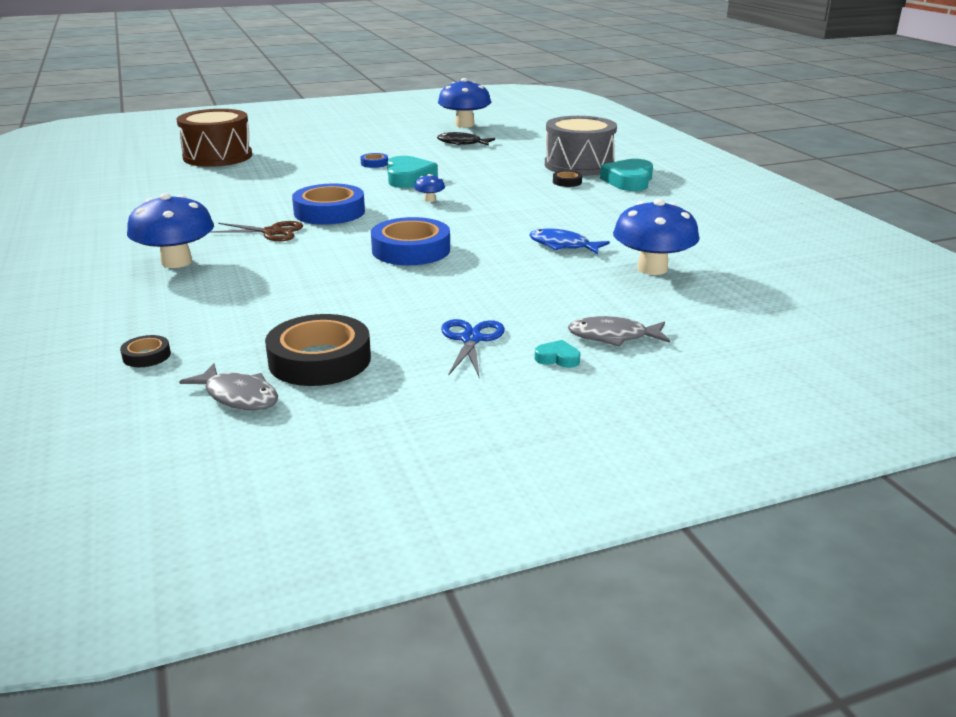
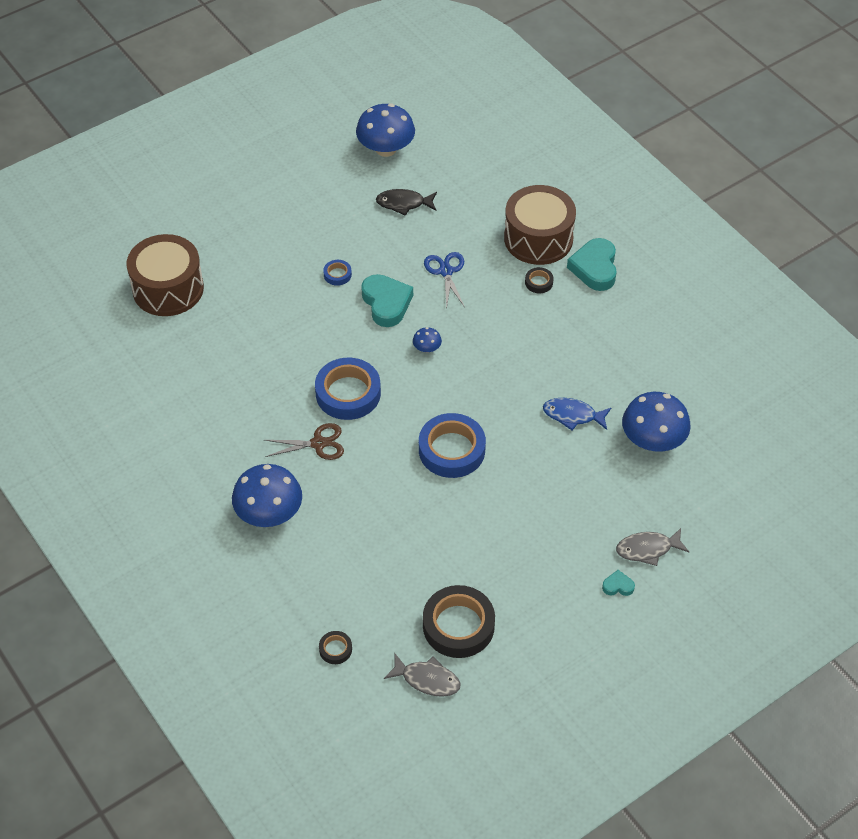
camera: 15 degrees left, 25 degrees up
(471, 339) = (551, 575): blue scissors -> blue scissors (446, 271)
(579, 165) = (538, 238): grey drum -> brown drum

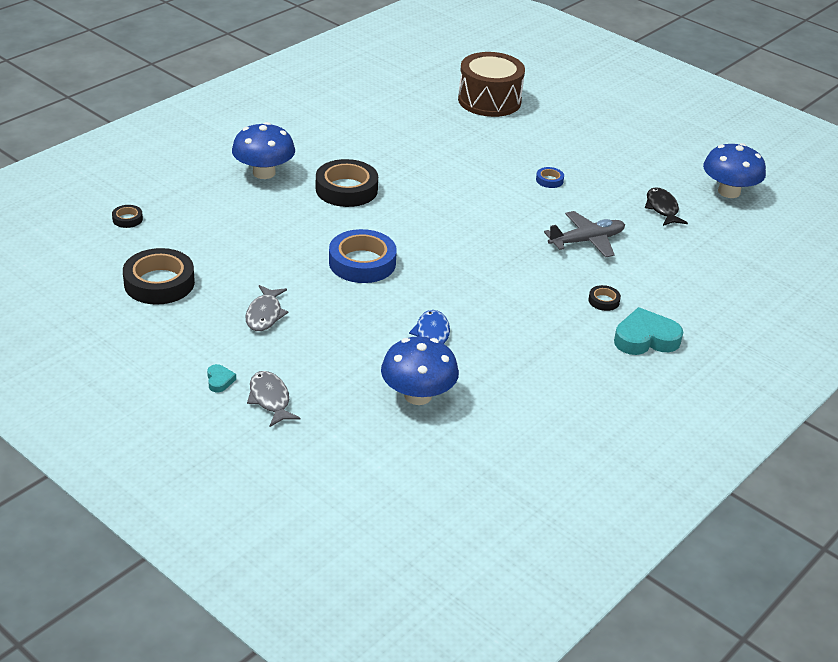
camera: 75 degrees right, 15 degrees down
(318, 443) = (346, 189): brown scissors -> black tape
(348, 393) = (409, 199): blue tape -> none
(386, 303) = (528, 210): turquoise heart -> none
(427, 348) = (482, 238): blue mushroom -> none
(427, 679) = (99, 270): grey fish -> grey fish (265, 314)
(446, 271) = (587, 241): blue scissors -> grey plane
(538, 238) = (666, 296): brown drum -> none

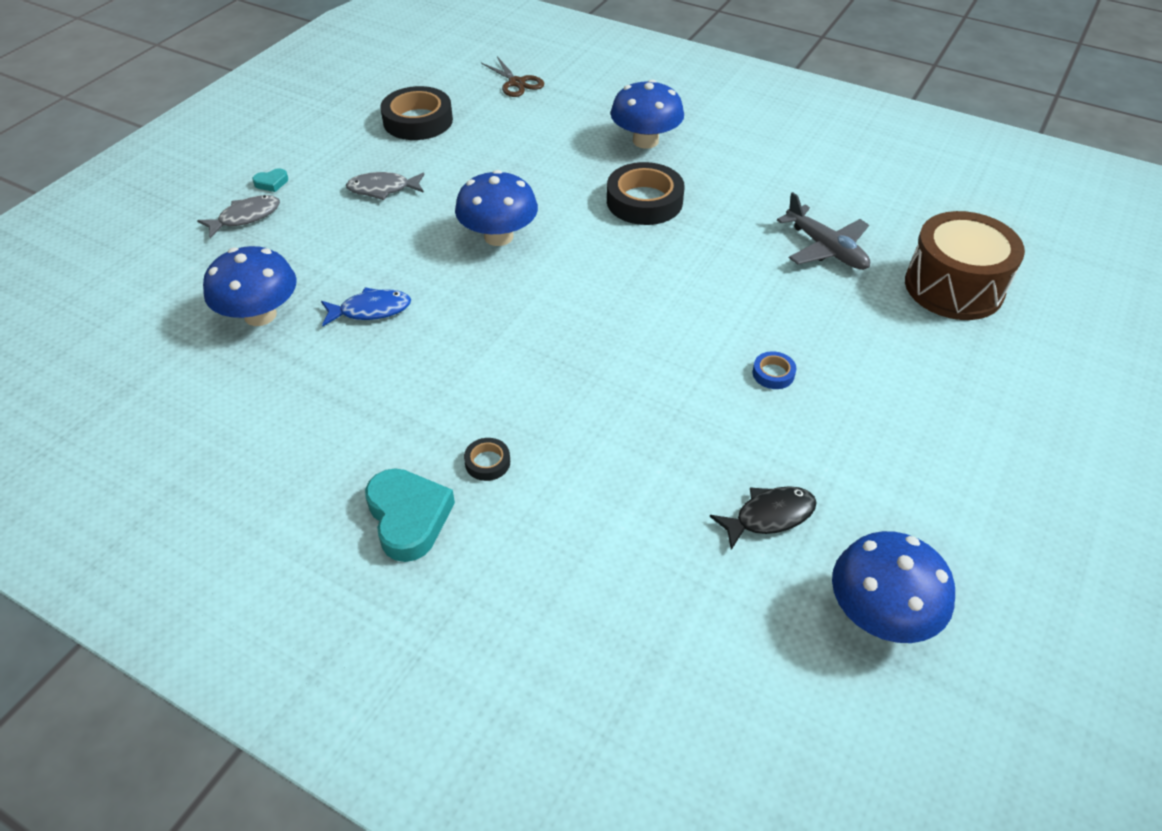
camera: 80 degrees right, 10 degrees up
(127, 219) = (517, 83): black tape -> brown scissors
(362, 262) = (498, 236): blue tape -> blue mushroom
(587, 241) = (631, 430): grey plane -> grey plane (826, 249)

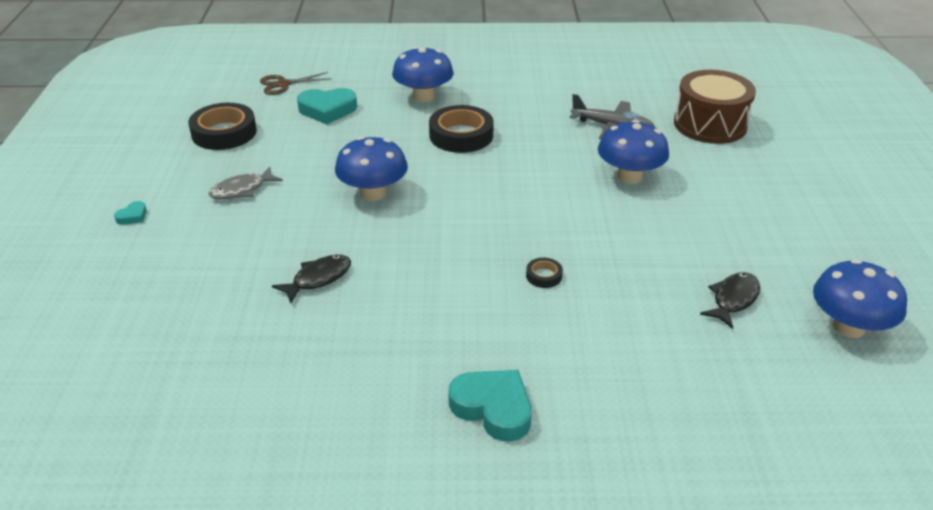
camera: 30 degrees left, 10 degrees down
(246, 217) = (133, 249): grey fish -> none
(260, 315) = (222, 317): blue mushroom -> blue mushroom (629, 176)
(371, 310) = (318, 279): blue fish -> black fish
(487, 462) = (515, 346): black tape -> black tape (544, 276)
(517, 83) = (283, 84): brown scissors -> brown scissors turned 135 degrees clockwise
(534, 126) = (327, 110): none -> turquoise heart
(773, 373) = (652, 213): blue tape -> none

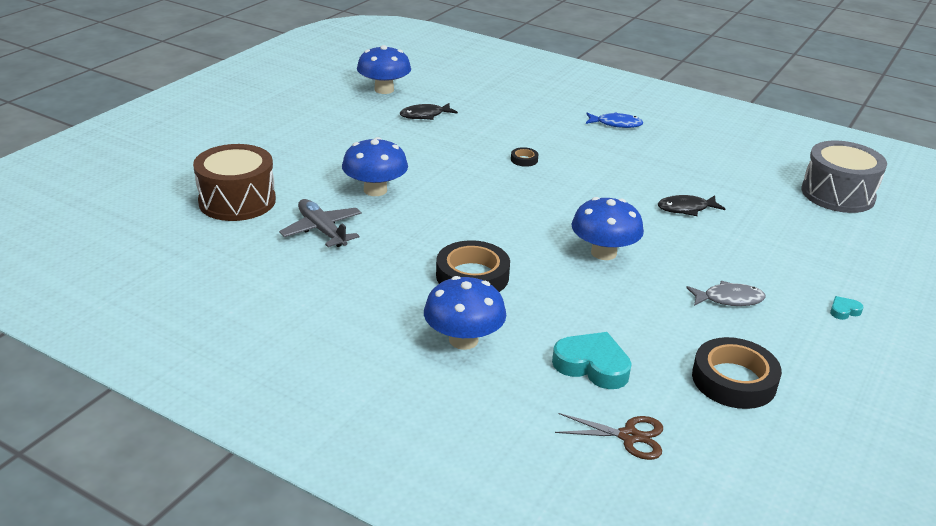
camera: 150 degrees left, 5 degrees down
(124, 391) = (838, 194): none -> grey drum
(493, 408) = (616, 124): turquoise heart -> blue fish

